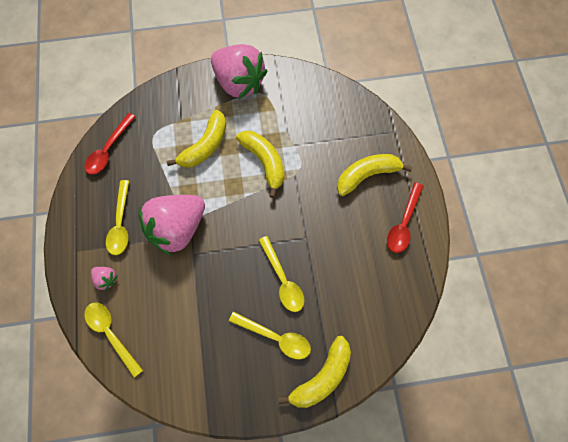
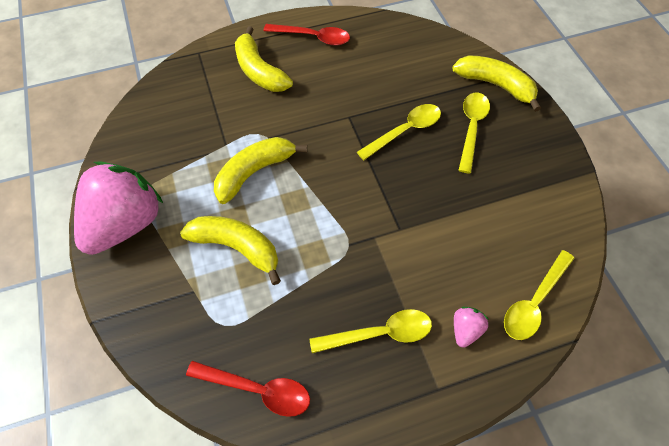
camera: 100 degrees left, 10 degrees down
(177, 229) = (369, 255): pink strawberry -> none

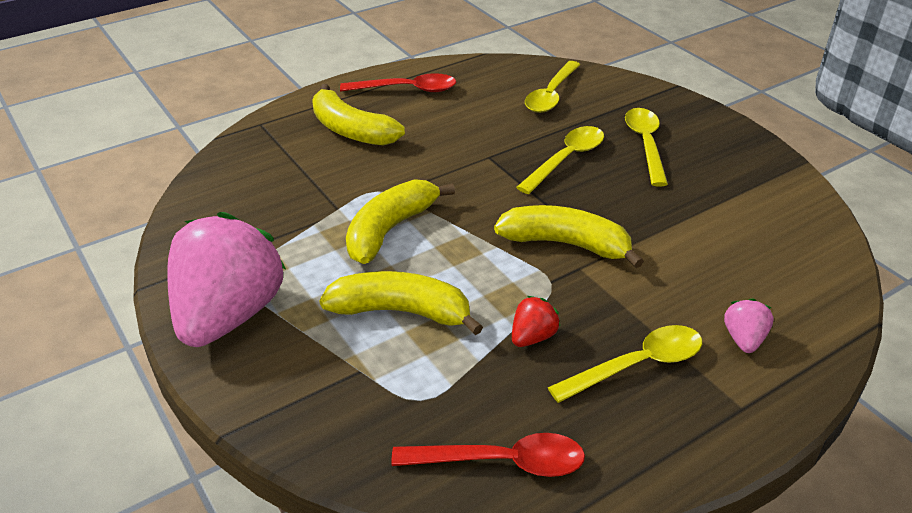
camera: 15 degrees left, 20 degrees down
(317, 291) = (532, 337): none -> red strawberry
(495, 85) = (652, 102): yellow banana -> yellow banana (566, 244)
(534, 302) = (810, 295): yellow spoon -> yellow spoon (551, 95)

